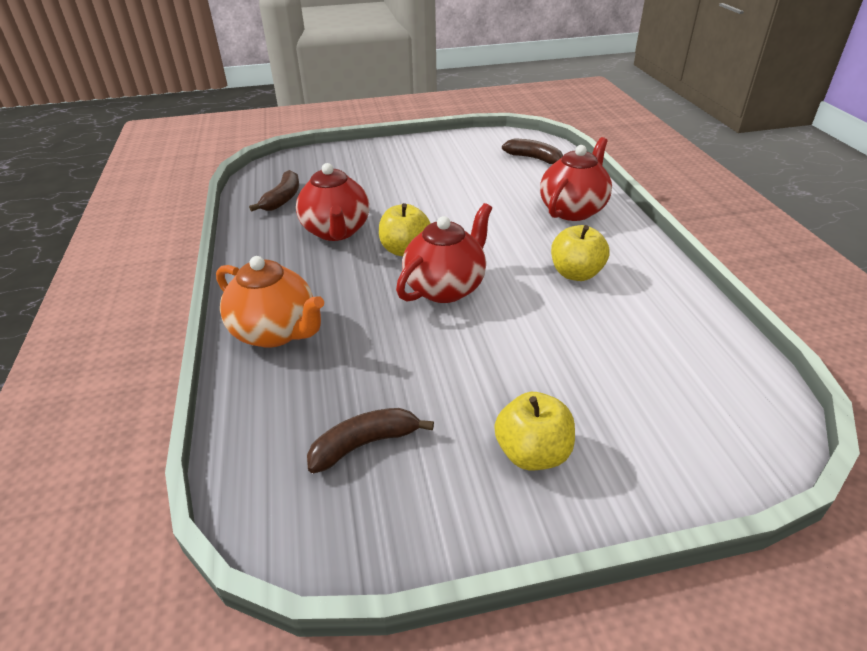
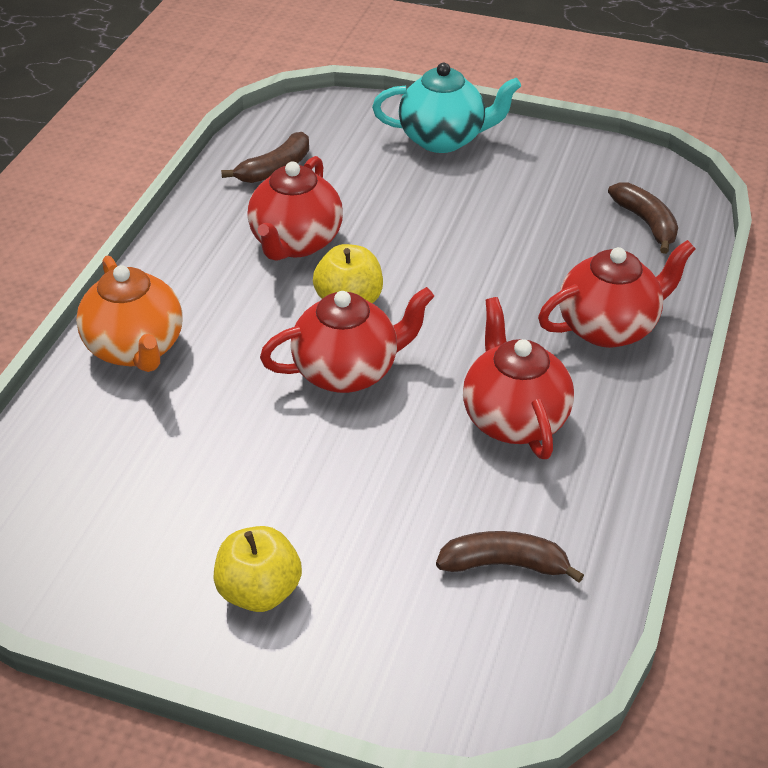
camera: 30 degrees right, 5 degrees up
(364, 444) = (122, 506): brown banana -> brown banana (504, 564)
(378, 155) = (444, 139): none -> turquoise teapot
(576, 273) = (513, 418): yellow apple -> red teapot

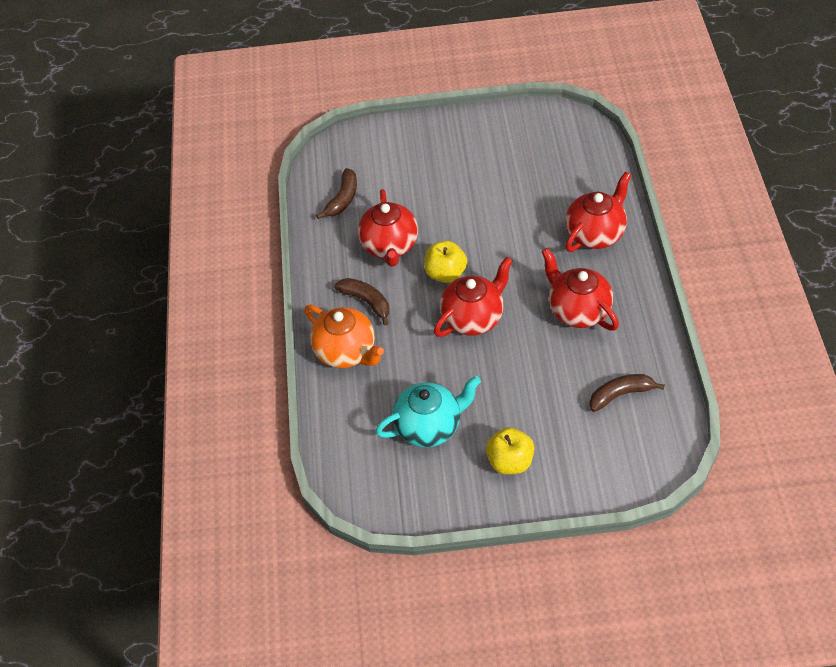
camera: 20 degrees left, 10 degrees up
(444, 139) = (429, 139): turquoise teapot -> turquoise teapot (429, 426)
(646, 223) = (578, 156): brown banana -> brown banana (366, 301)

